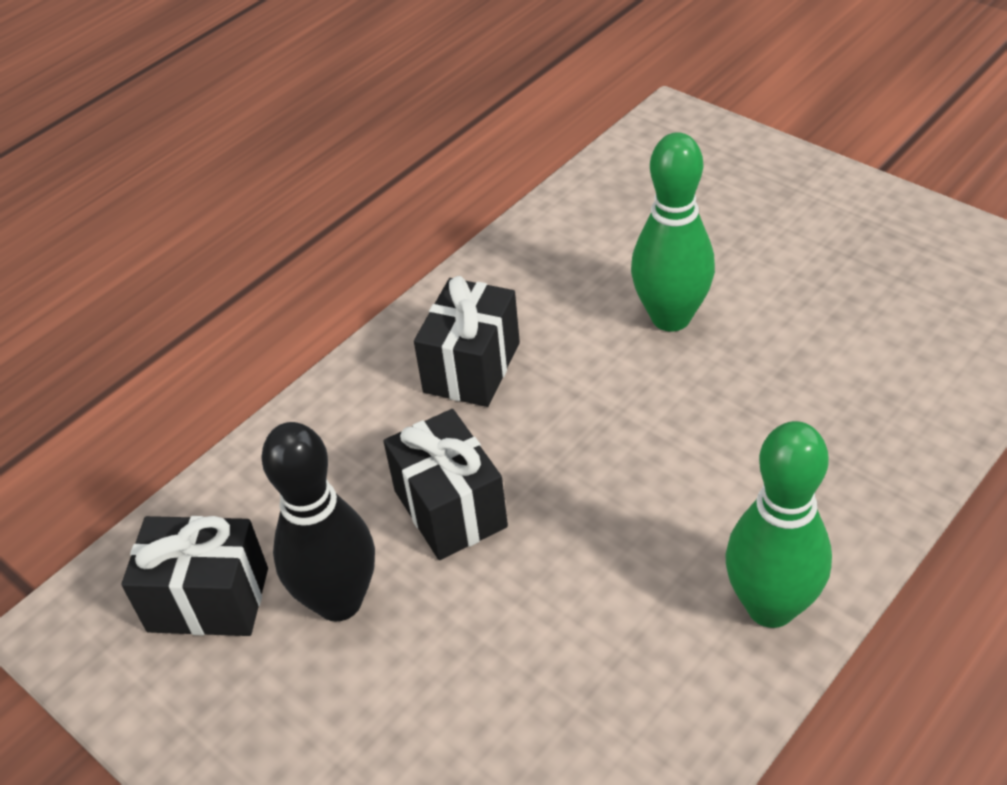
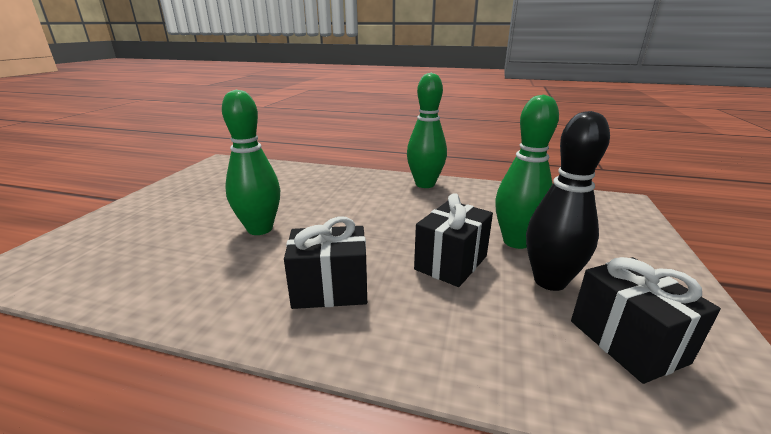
camera: 120 degrees left, 20 degrees down
(451, 629) = (516, 242): none -> green bowling pin

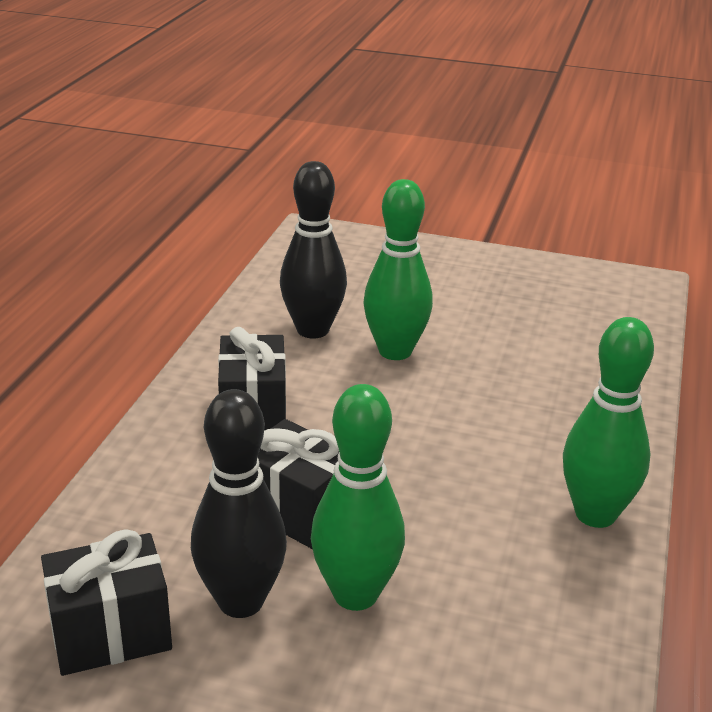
camera: 90 degrees right, 5 degrees up
(208, 264) = (313, 330): none -> black bowling pin

